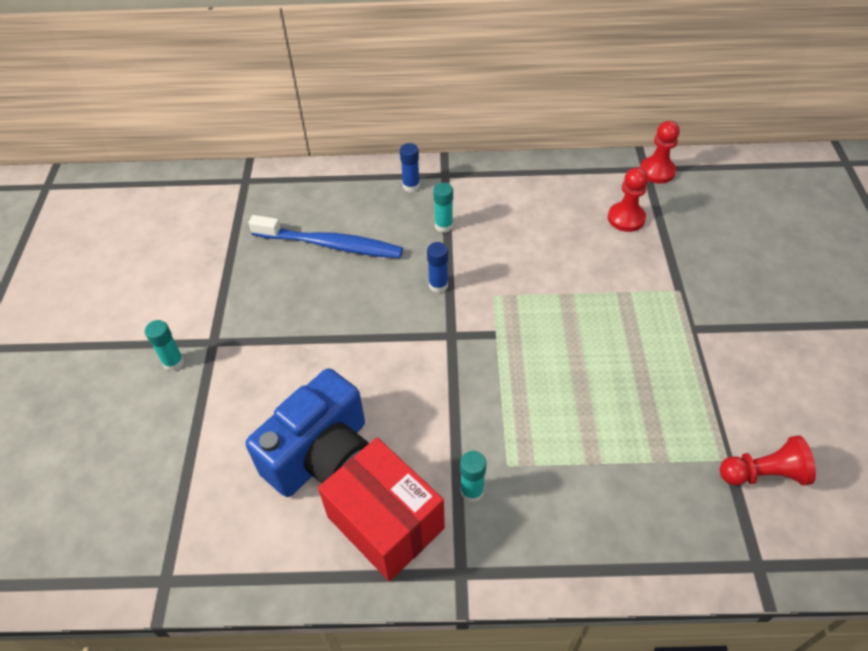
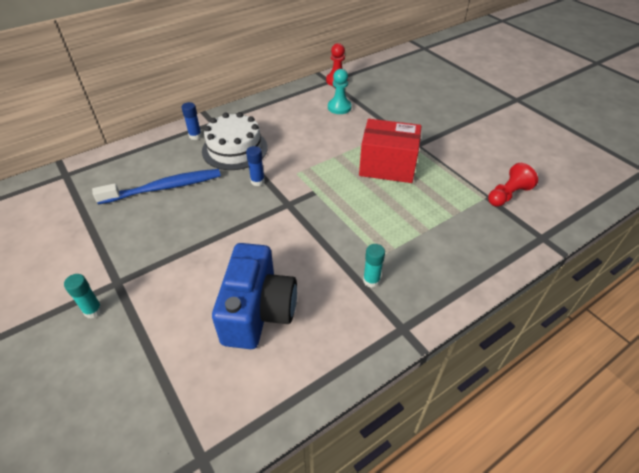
camera: 35 degrees left, 5 degrees down
(385, 522) = (333, 327): red box -> red box (387, 166)
(443, 226) = (235, 149): turquoise glue stick -> white cake
(626, 218) = (339, 107): red pawn -> turquoise pawn

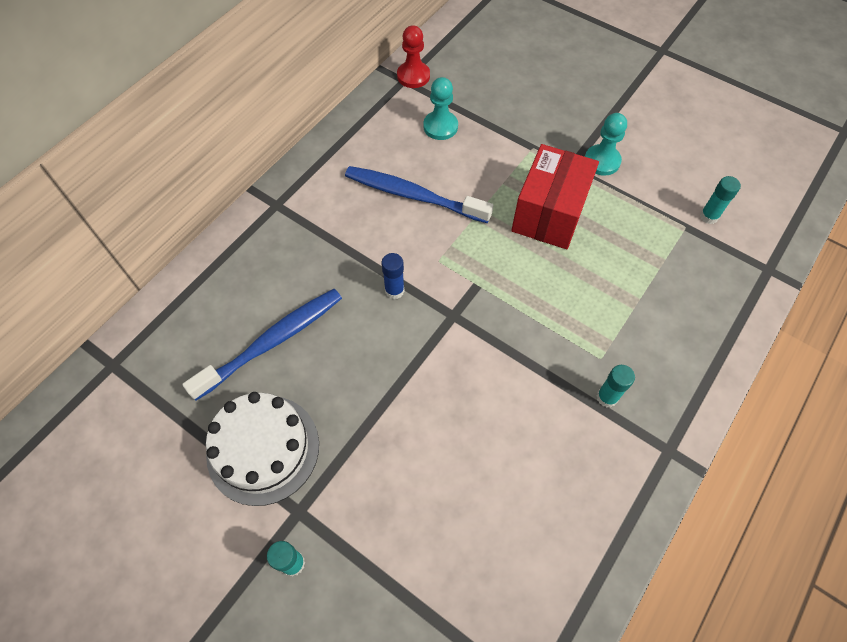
camera: 20 degrees left, 15 degrees up
(195, 136) = (264, 237): blue glue stick -> none
(235, 149) = (334, 244): white cake -> white cake (263, 449)
(258, 311) = (497, 488): blue camera -> none
(300, 137) = (413, 196): none -> blue toothbrush
(387, 166) = (549, 213): red box -> red box turned 60 degrees counterclockwise
(441, 147) = (602, 161): none -> turquoise pawn
(508, 195) = (709, 216): red pawn -> turquoise glue stick

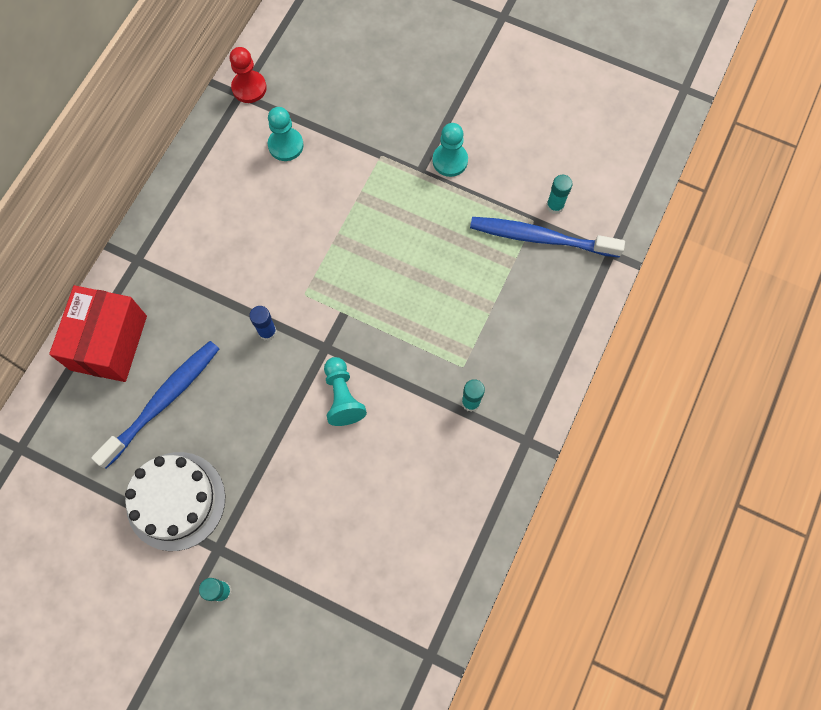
camera: 10 degrees left, 10 degrees up
(413, 196) = (270, 228): blue toothbrush -> blue toothbrush (541, 238)
(464, 368) = (342, 396): none -> turquoise pawn
(549, 213) = (404, 227): red box -> red box (109, 343)

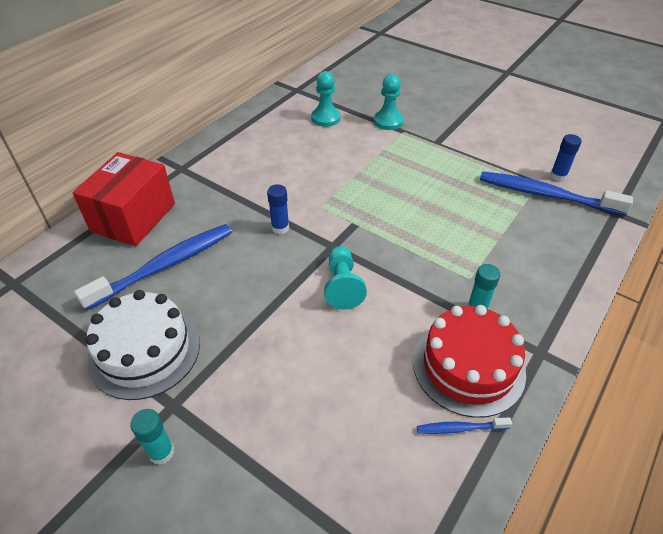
camera: 10 degrees right, 25 degrees down
(249, 88) = (304, 87): red pawn -> none
(450, 160) = (462, 140): turquoise pawn -> turquoise pawn (388, 121)
(459, 527) = (460, 428): none -> blue toothbrush
(464, 466) = (468, 366): none -> red cake
(555, 206) = (558, 176): turquoise glue stick -> blue glue stick

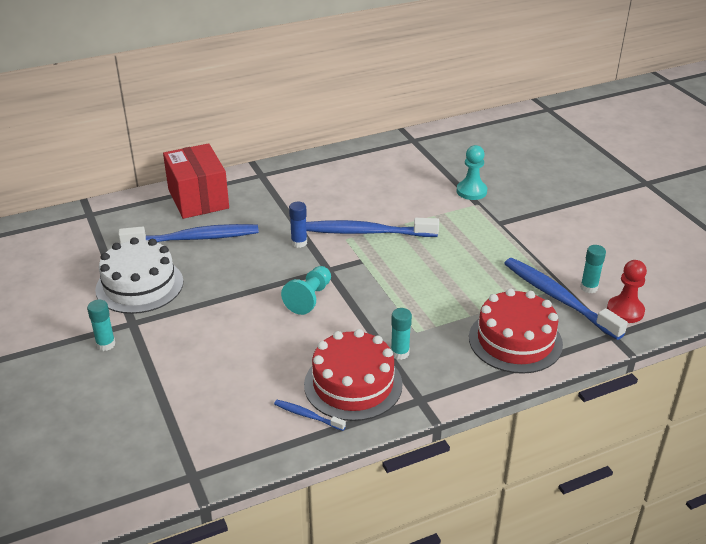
camera: 30 degrees right, 10 degrees down
(133, 217) = (198, 199): red box -> red box turned 75 degrees counterclockwise
(325, 118) = (416, 171): turquoise pawn -> none
(335, 193) = (366, 232): none -> blue toothbrush
(555, 250) = (515, 341): none -> red cake
(558, 176) = (589, 288): blue glue stick -> turquoise glue stick
(602, 186) = (625, 311): none -> red pawn

